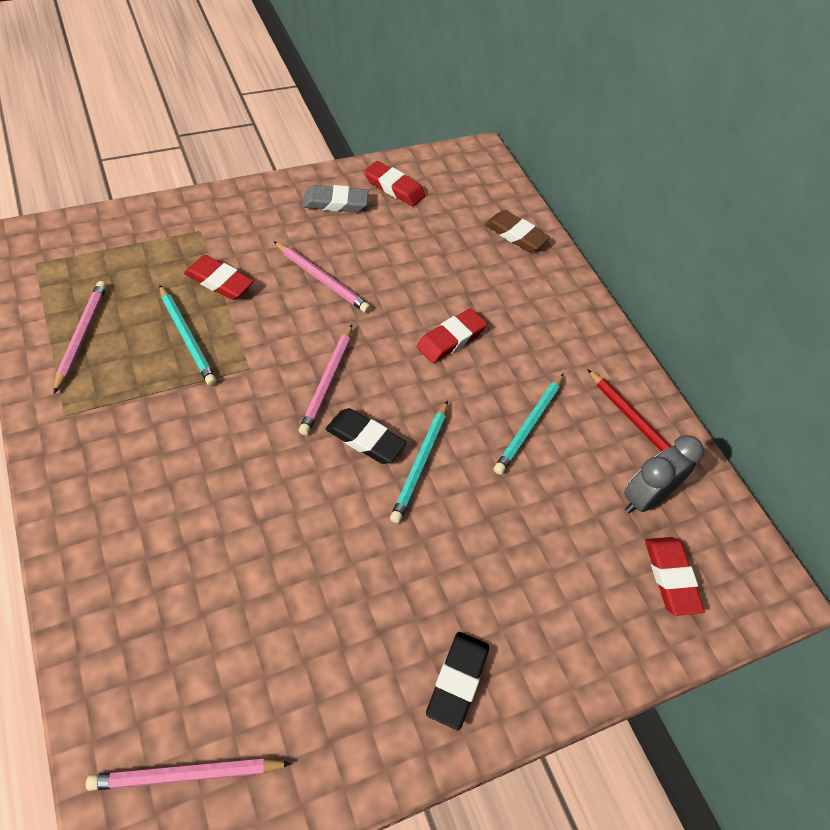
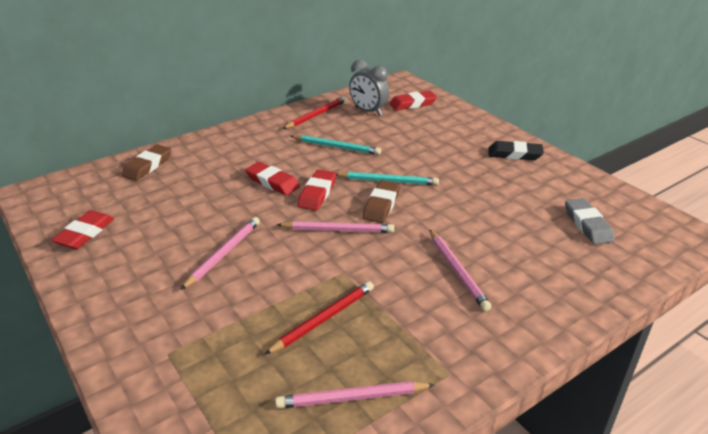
camera: 95 degrees left, 20 degrees down
(187, 337) = (323, 319): turquoise pencil -> red pencil
(187, 775) = (638, 227): pink pencil -> pink pencil (457, 271)
(219, 281) = (243, 317): red eraser -> red eraser (317, 193)
(335, 203) = (111, 265): grey eraser -> grey eraser (587, 225)
(365, 439) = (381, 205): black eraser -> brown eraser

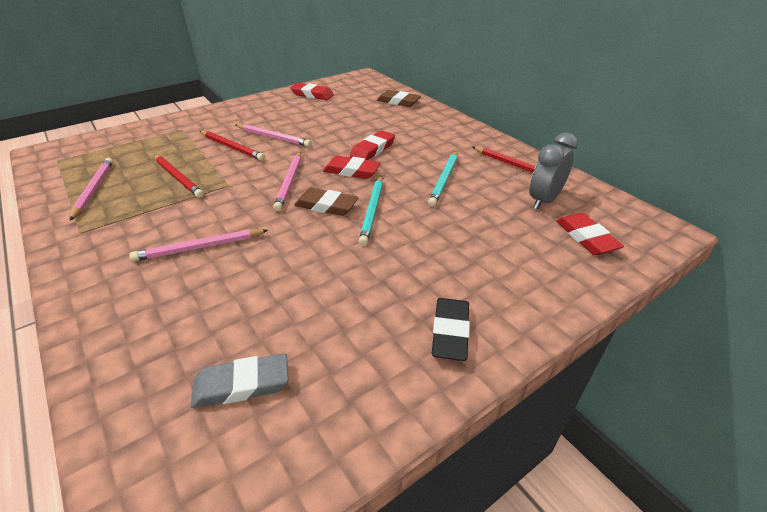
camera: 90 degrees right, 5 degrees up
(245, 286) = (232, 147): none -> red pencil

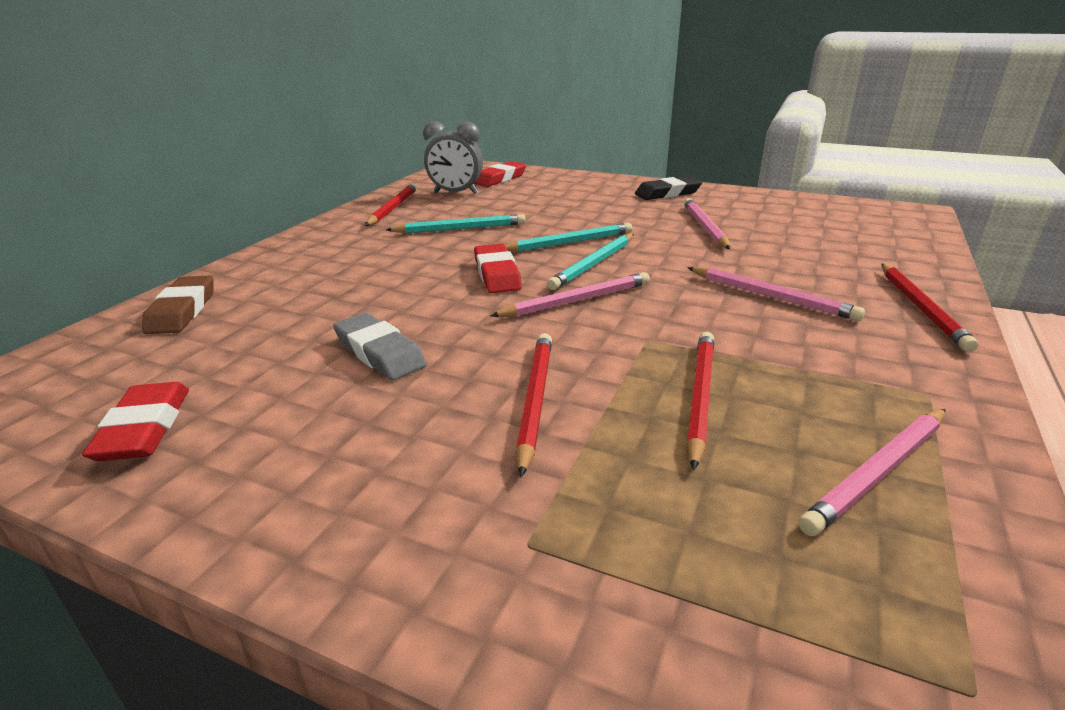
camera: 120 degrees left, 10 degrees down
(96, 300) = (921, 308): none -> red pencil
(242, 384) = (821, 226): grey eraser -> grey eraser (379, 353)
(273, 137) = (448, 374): pink pencil -> pink pencil (705, 227)
(326, 206) = (593, 264): brown eraser -> turquoise pencil
(372, 149) = (418, 279): red eraser -> none

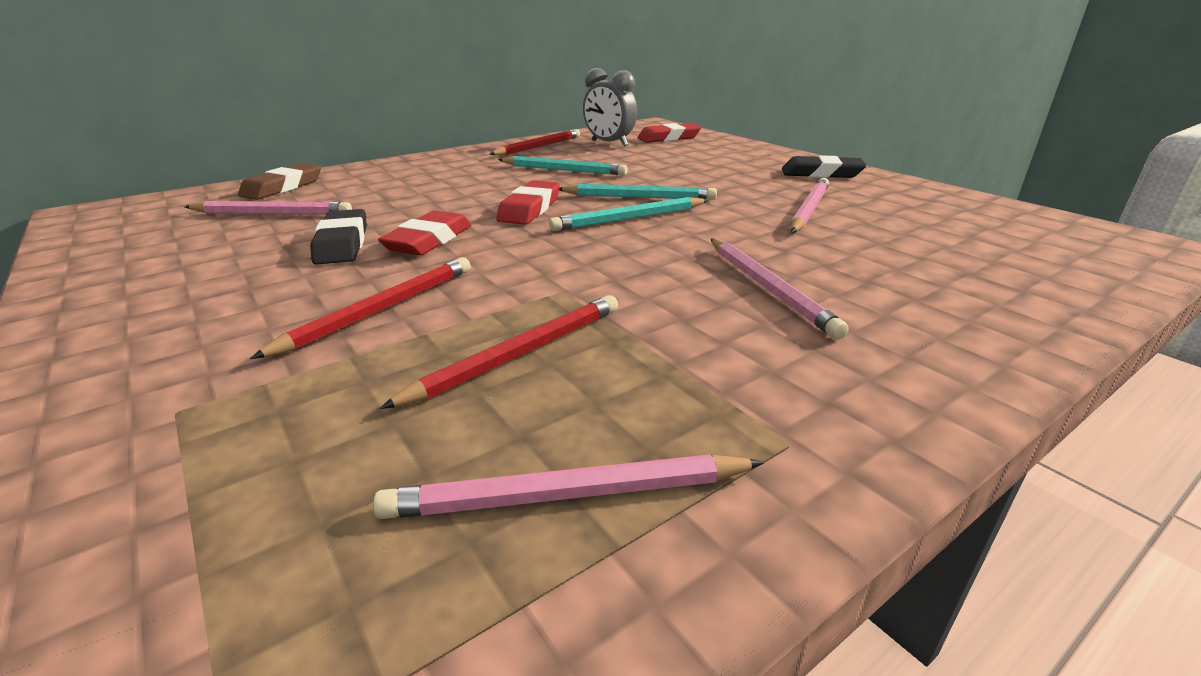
camera: 30 degrees right, 0 degrees up
(144, 428) = (137, 251): red eraser -> red eraser (429, 240)
(379, 353) = (342, 243): grey eraser -> black eraser
(576, 301) = (558, 244): pink pencil -> pink pencil (272, 213)
(921, 308) = (958, 350): red pencil -> none

